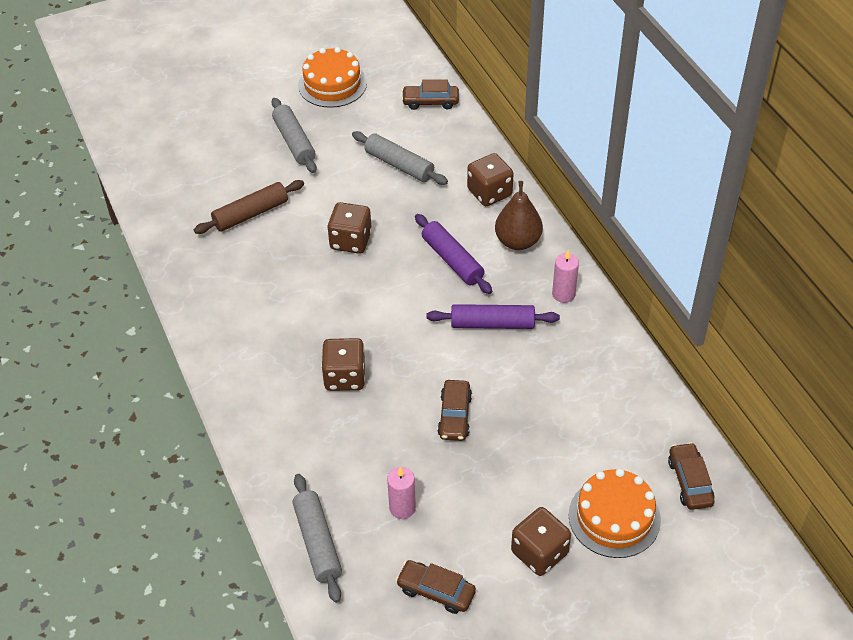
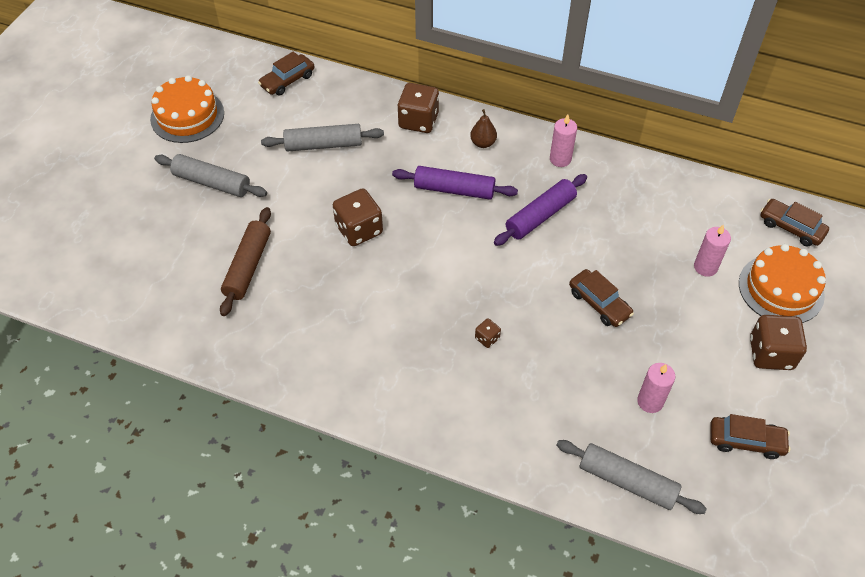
camera: 45 degrees left, 5 degrees up
(345, 377) = (487, 338): brown dice -> brown dice, size x0.47
(436, 591) = (746, 441): brown car -> brown car turned 150 degrees counterclockwise
(518, 241) = (483, 143): brown pear -> brown pear, size x0.58
(573, 454) = (705, 267): none -> pink candle

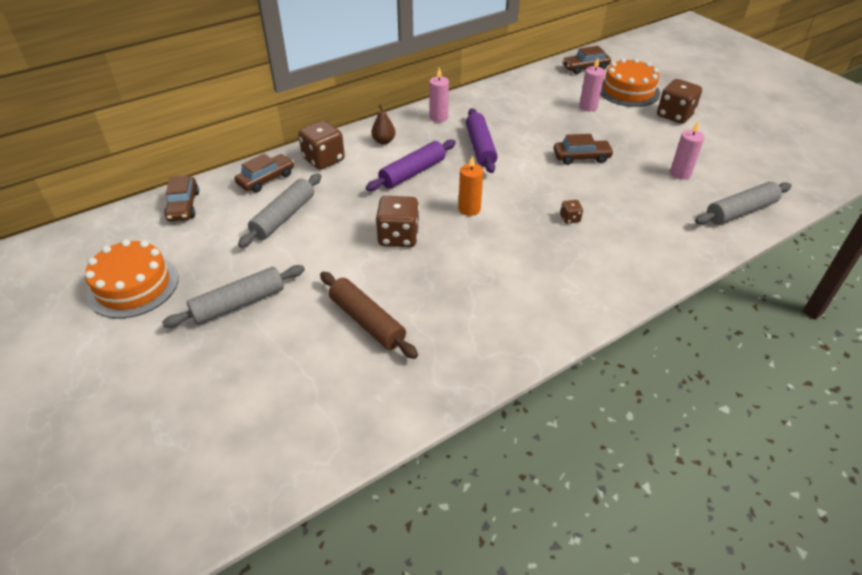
camera: 55 degrees left, 10 degrees down
(436, 257) = (469, 209): none -> orange candle
(746, 441) = (735, 152): brown car -> brown car (266, 179)

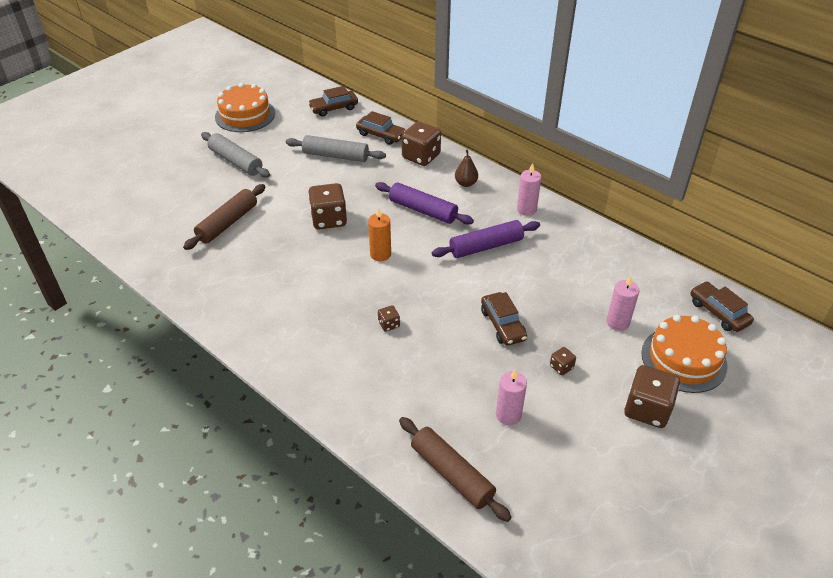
camera: 75 degrees right, 0 degrees up
(631, 140) = (561, 367): none -> brown dice
(740, 211) = (452, 474): grey rolling pin -> brown rolling pin

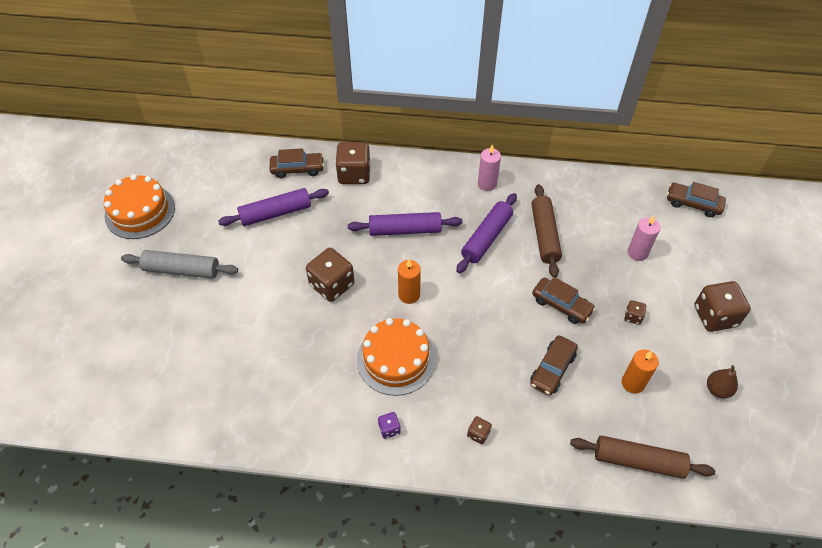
camera: 35 degrees left, 10 degrees up
(227, 223) = (239, 342): brown rolling pin -> brown rolling pin (544, 235)
(273, 333) = (389, 429): none -> purple dice
(333, 108) = (225, 160): brown car -> brown car (552, 369)
(335, 156) = (275, 213): grey rolling pin -> purple rolling pin
(389, 324) = (477, 359): brown dice -> brown dice (478, 434)
(466, 183) = (416, 183): brown pear -> brown pear (717, 389)
(508, 415) = (633, 383): pink candle -> orange candle
(683, 359) = (703, 258): orange cake -> orange cake (396, 359)

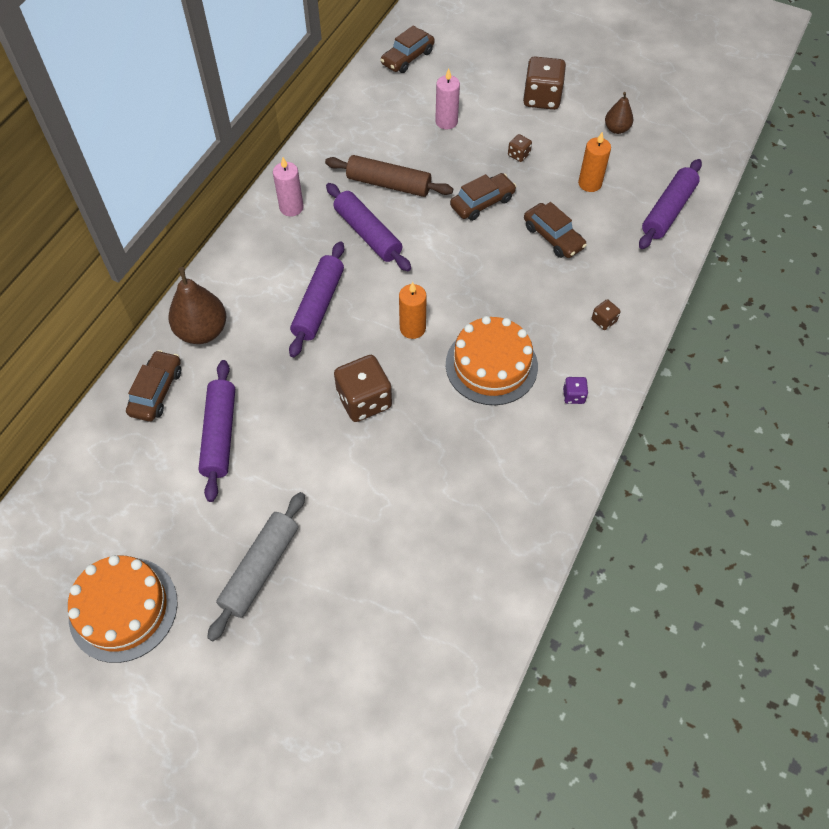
camera: 70 degrees left, 5 degrees up
(354, 174) = (202, 331): brown dice -> brown pear
(638, 461) = (668, 211): brown rolling pin -> purple rolling pin

